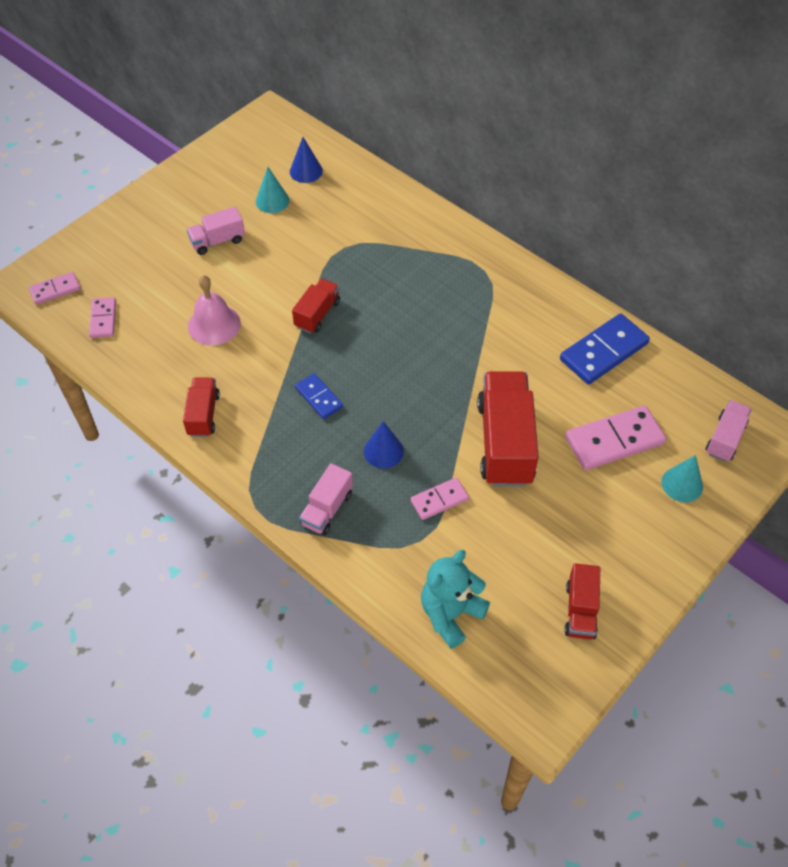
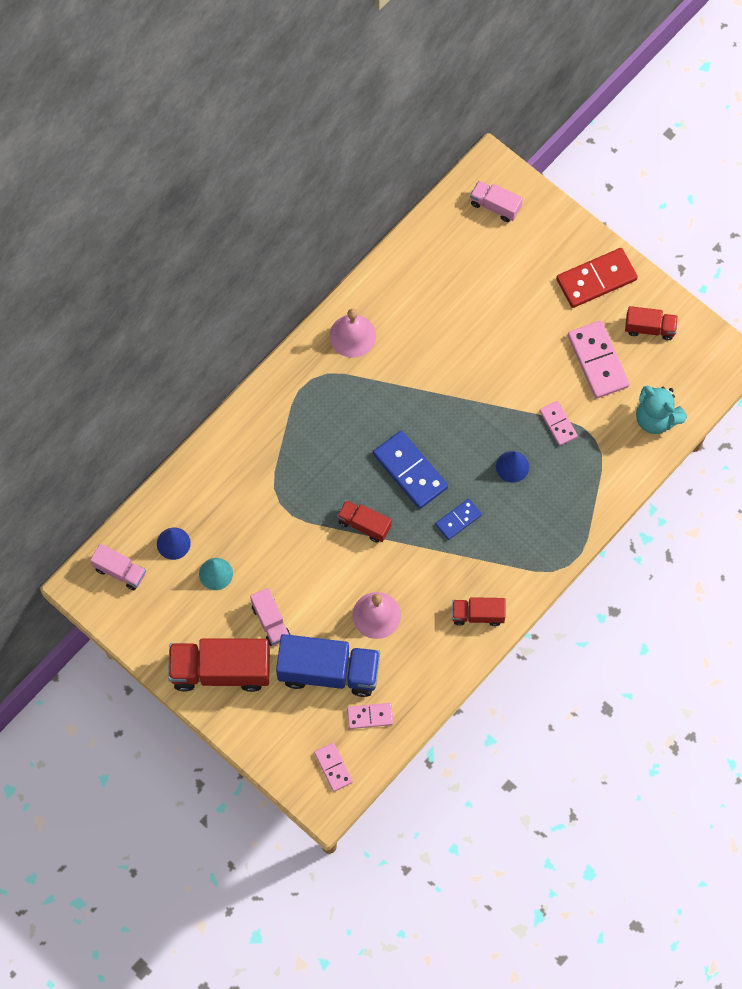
camera: 90 degrees left, 15 degrees up
(158, 286) = (328, 671): none -> blue truck
(327, 509) = (568, 509): pink truck -> pink truck (120, 571)
(505, 443) = (502, 372): red truck -> red truck (221, 670)
(538, 304) = (352, 335): none -> pink bell
(603, 351) = (406, 287): blue domino -> blue domino (410, 471)
(614, 440) = (498, 288): pink domino -> pink domino (598, 361)
(642, 548) = (596, 279): none -> red domino
(682, 484) = (539, 244): turquoise cone -> none

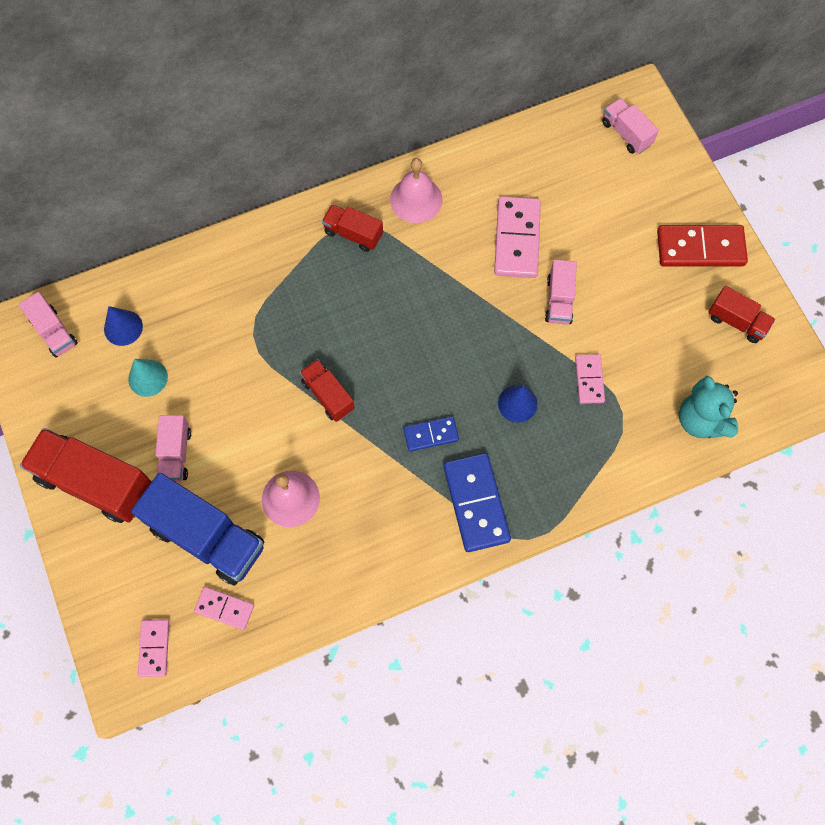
camera: 25 degrees right, 0 degrees up
(410, 471) = (405, 360): blue domino -> blue domino (476, 503)
(478, 614) = (400, 548): red truck -> red truck (353, 234)
(506, 370) = (559, 300): none -> pink truck
(598, 361) = (664, 332): pink domino -> pink domino (517, 239)

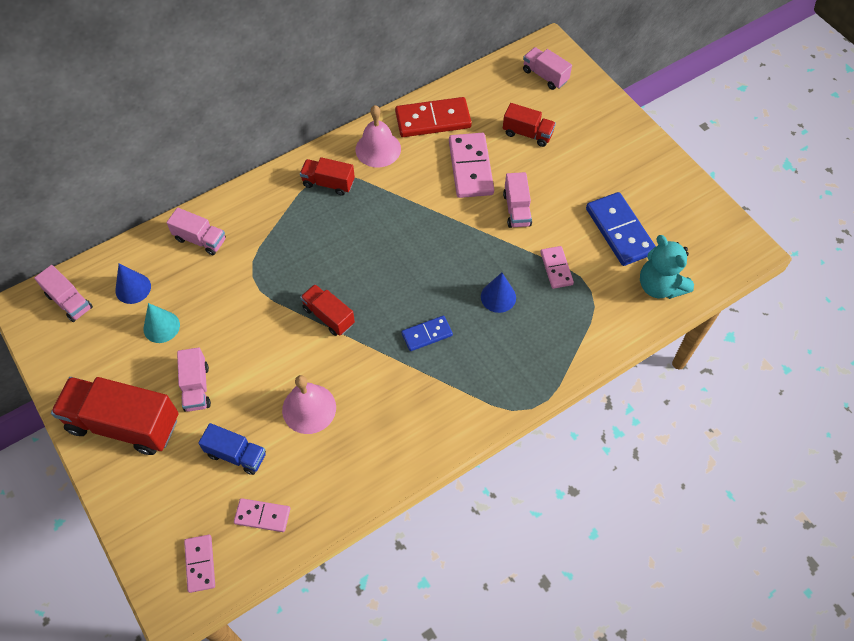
camera: 10 degrees left, 10 degrees down
(202, 281) = (200, 239): none -> pink truck
(207, 537) = (236, 454): blue truck -> blue truck, size x0.53
(476, 503) = (478, 385): blue domino -> blue domino (619, 231)
(700, 248) = (626, 152): red domino -> red domino (433, 120)
(736, 321) = (670, 204): red truck -> red truck (527, 133)

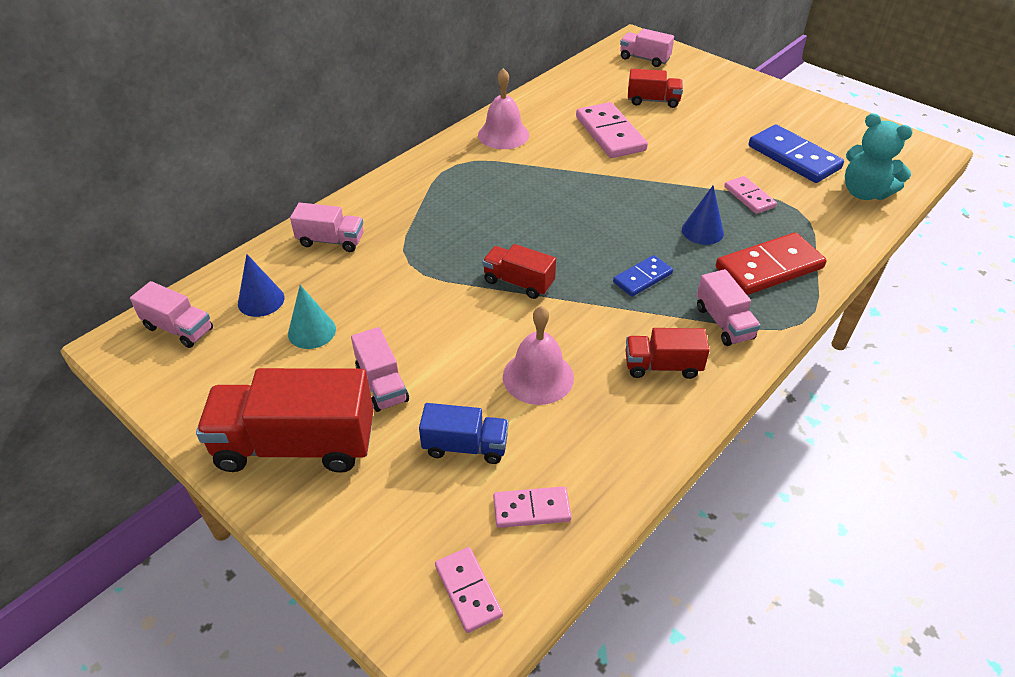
camera: 15 degrees left, 15 degrees down
(328, 183) = (462, 169): red truck -> red truck (662, 366)
(433, 120) = (550, 105): red domino -> red domino (769, 268)
(516, 209) = (678, 158): pink truck -> pink truck (723, 322)

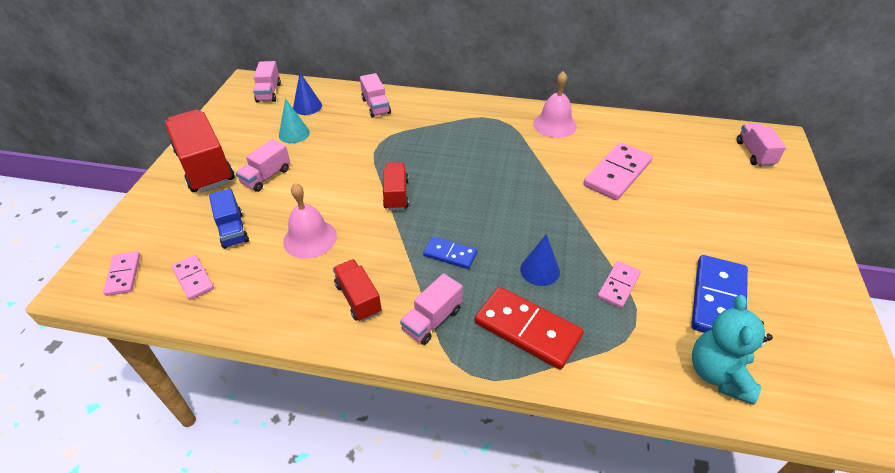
camera: 60 degrees right, 0 degrees up
(468, 591) = (123, 275): pink domino -> pink domino turned 45 degrees counterclockwise
(653, 101) = (695, 180): red truck -> none

